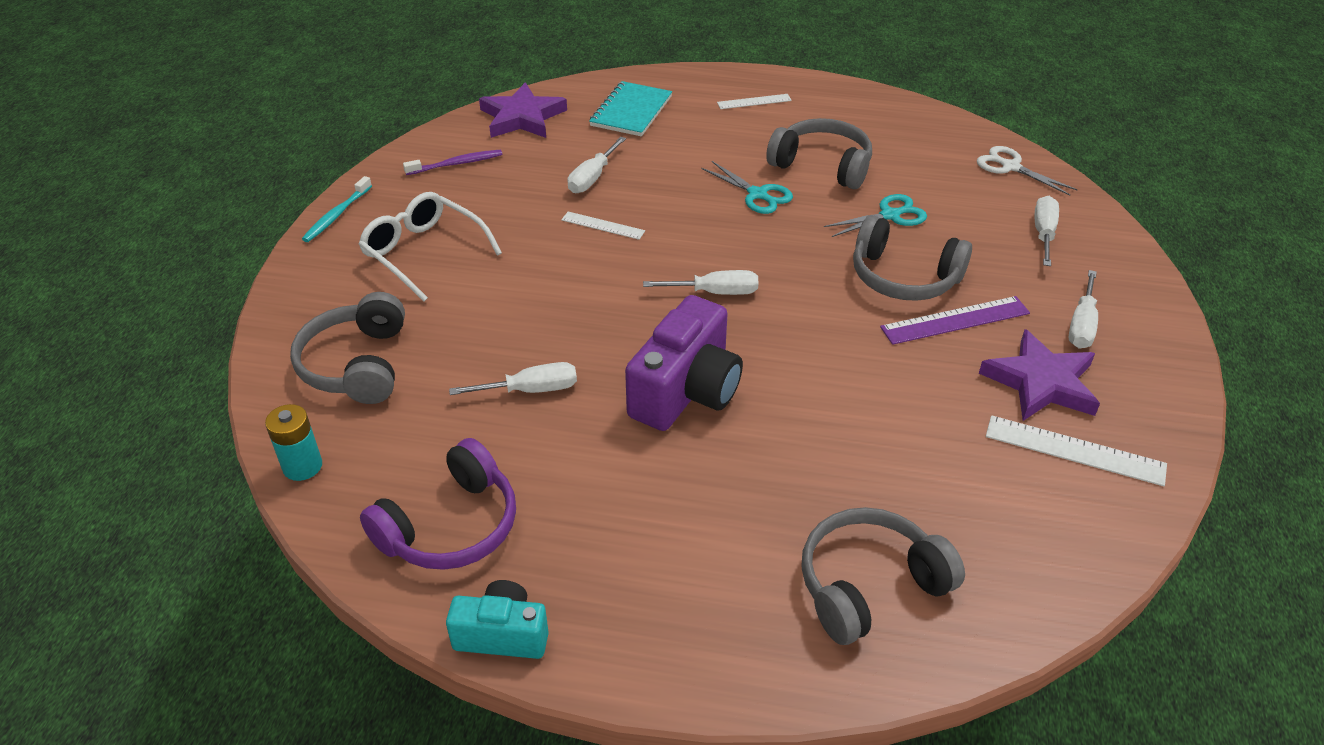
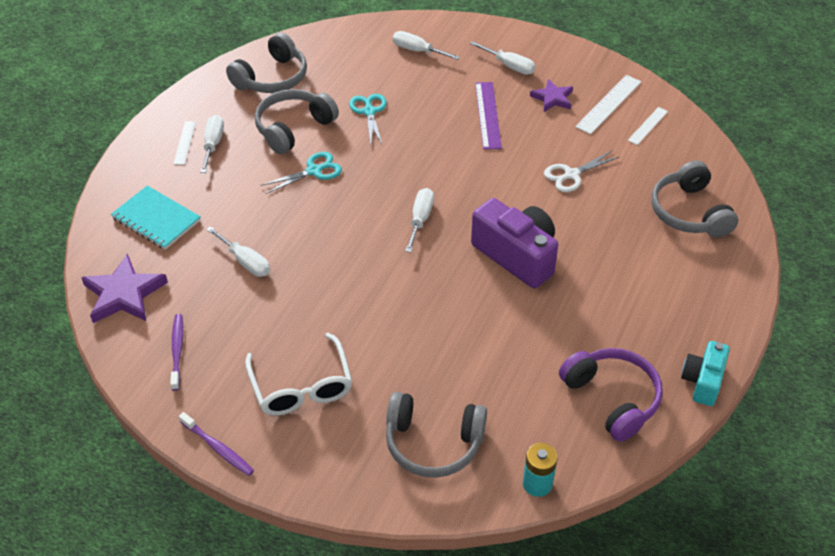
camera: 75 degrees left, 5 degrees up
(337, 215) = (218, 448): turquoise toothbrush -> purple toothbrush
(423, 252) = (302, 387): white glasses -> white glasses turned 75 degrees counterclockwise
(531, 390) = (492, 338): white screwdriver -> white screwdriver (213, 144)
(603, 225) = (314, 266): white ruler -> white ruler (648, 126)
(903, 277) = (438, 124): grey headphones -> grey headphones (272, 78)
(1011, 167) = (340, 40): white scissors -> white scissors (571, 175)
(1041, 382) = (552, 98): purple star -> purple star, size x0.62

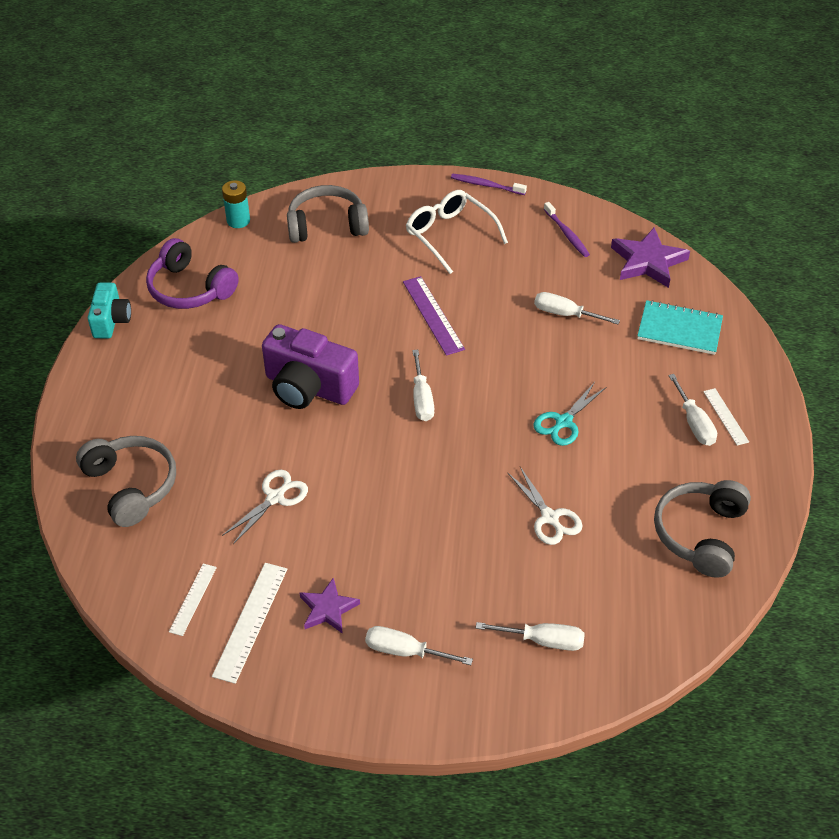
camera: 160 degrees right, 0 degrees up
(293, 128) = (622, 469): grey headphones -> none
(369, 112) = (549, 517): turquoise scissors -> white scissors
(488, 115) = (402, 556): purple ruler -> purple ruler (433, 315)

